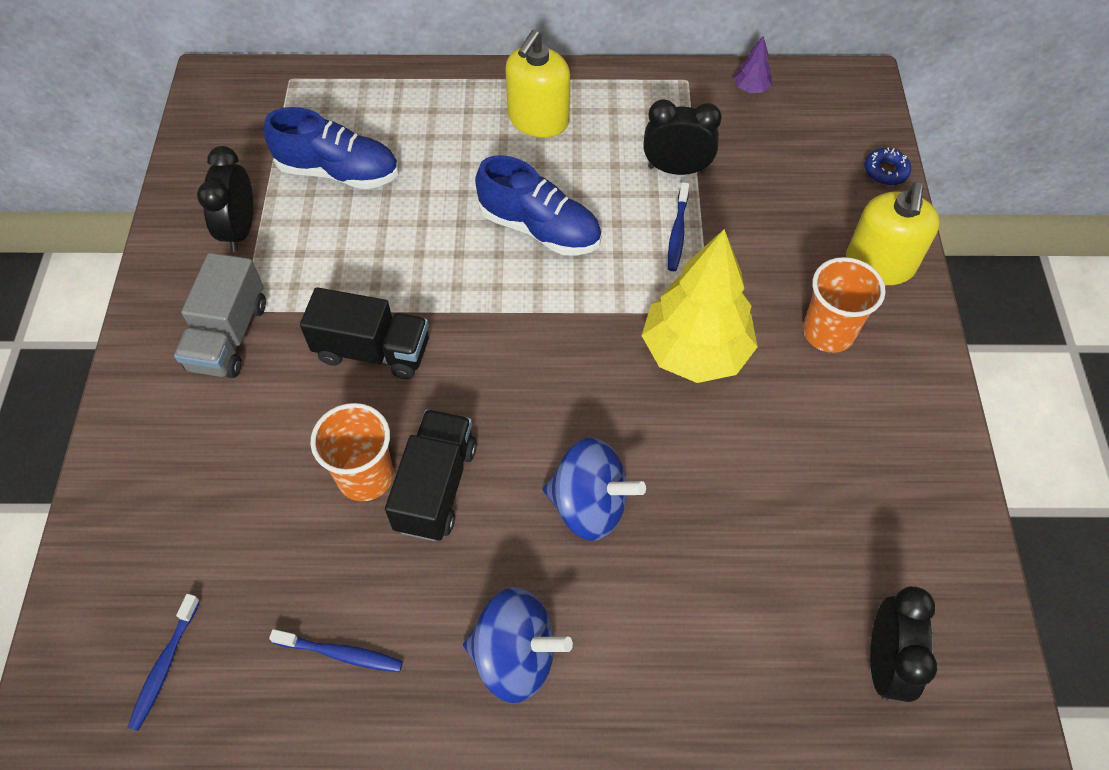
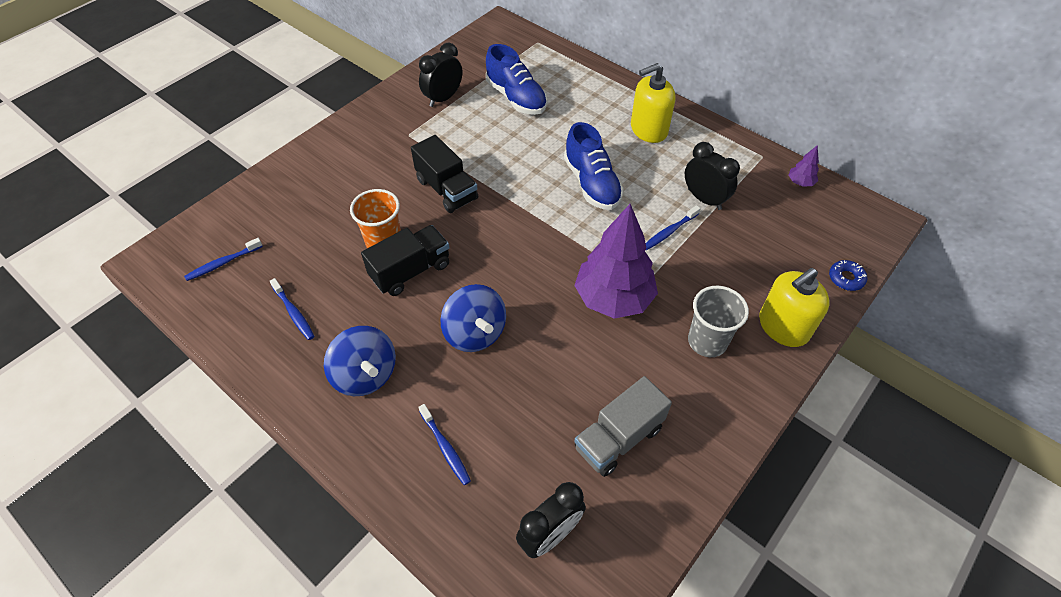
camera: 40 degrees right, 5 degrees down
(229, 336) = (390, 142): grey truck -> grey truck (618, 438)
(691, 663) = (445, 448): none -> blue toothbrush
(695, 352) = (613, 298): yellow tree -> purple tree
(828, 332) = (707, 341): orange cup -> grey cup

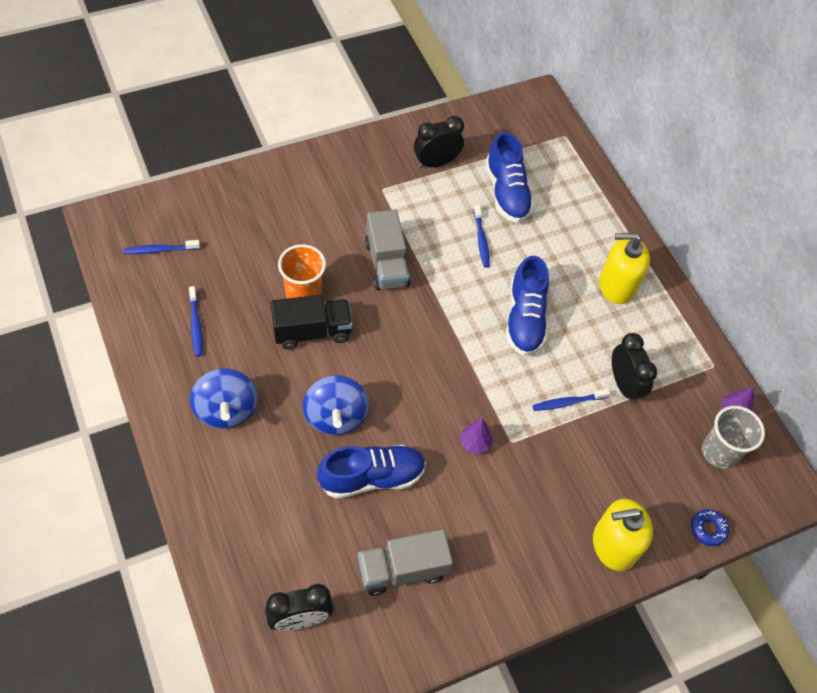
camera: 20 degrees right, 5 degrees up
(445, 448) = (257, 505): blue toothbrush -> blue toothbrush (481, 240)
(447, 189) = (386, 264): black truck -> grey truck
(540, 370) = (372, 477): none -> blue shoe
(613, 298) = (475, 443): purple tree -> purple tree, size x0.41
(707, 341) = (534, 524): grey cup -> grey cup (719, 452)

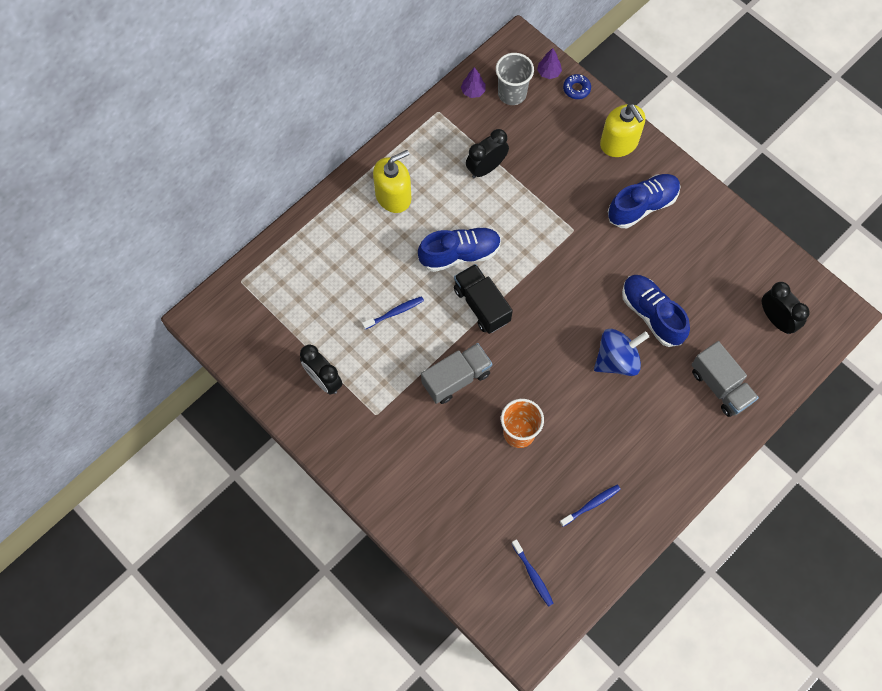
camera: 105 degrees left, 10 degrees up
(226, 410) = (653, 442): blue spinning top -> none
(312, 331) = (551, 410): black truck -> black truck (481, 305)
(402, 570) = (708, 268): grey truck -> grey truck (720, 386)
(475, 443) = (588, 254): purple tree -> purple tree (548, 72)
(507, 192) = (332, 309): blue shoe -> blue shoe (642, 206)
(568, 402) = (521, 202): blue toothbrush -> none
(617, 285) = (393, 196): yellow soap dispenser -> yellow soap dispenser turned 105 degrees counterclockwise

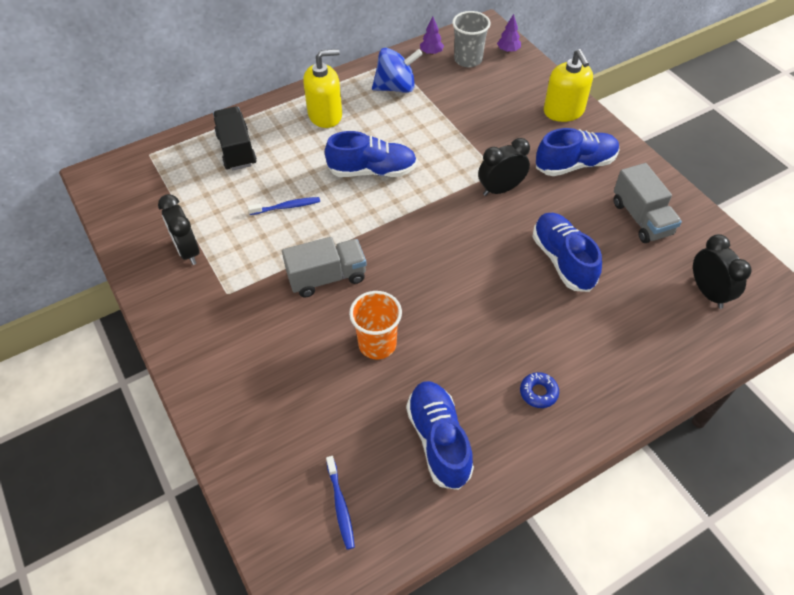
camera: 15 degrees right, 15 degrees down
(481, 305) = (379, 217): black truck -> black truck (236, 150)
(486, 168) = (423, 109): black clock -> black clock (500, 189)
(576, 89) = (532, 65): blue donut -> blue donut (538, 392)
(591, 505) = (438, 440): blue toothbrush -> blue shoe
(617, 360) = (512, 295): blue spinning top -> blue spinning top (396, 87)
(720, 386) = (628, 346): grey truck -> grey truck (641, 218)

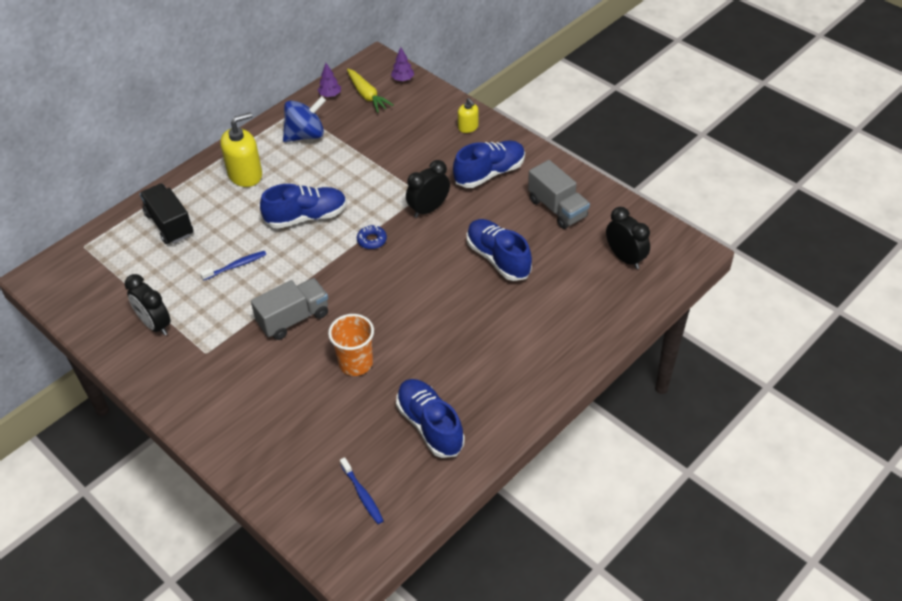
camera: 15 degrees left, 5 degrees down
(468, 60) = (367, 95): grey cup -> yellow carrot
(538, 392) = (503, 369): blue donut -> blue donut (372, 240)
(563, 111) = (468, 127): yellow soap dispenser -> yellow soap dispenser, size x0.54

